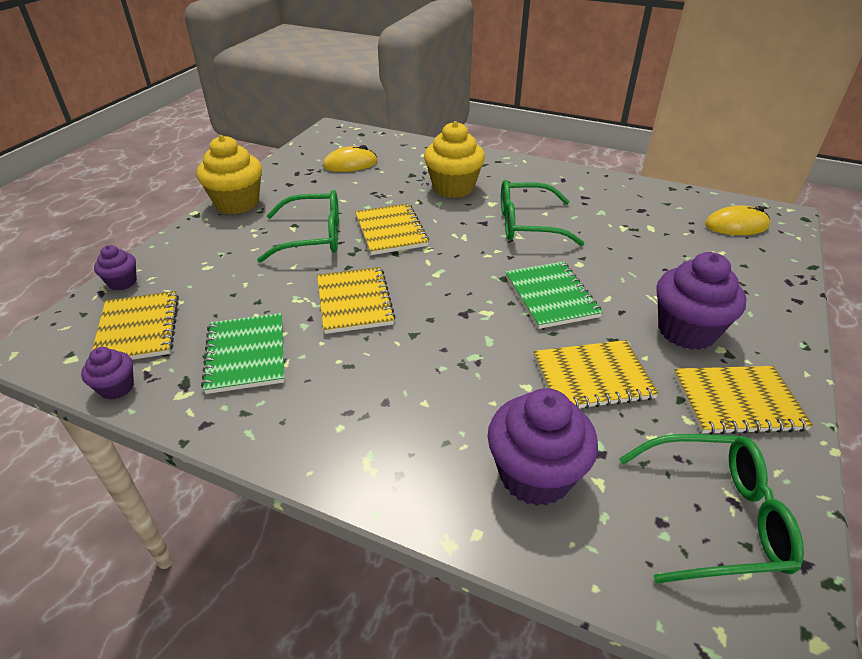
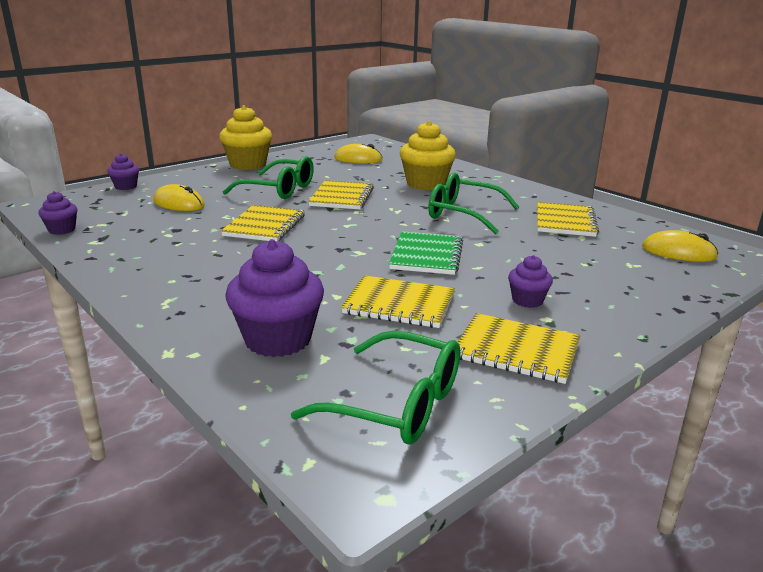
camera: 25 degrees right, 15 degrees down
(138, 329) = (107, 208): yellow notebook -> yellow notebook (565, 221)
(220, 294) = (179, 204): none -> yellow mouse
(246, 354) = (157, 234): green notebook -> none
(686, 331) = (527, 300): purple cupcake -> purple cupcake, size x0.52

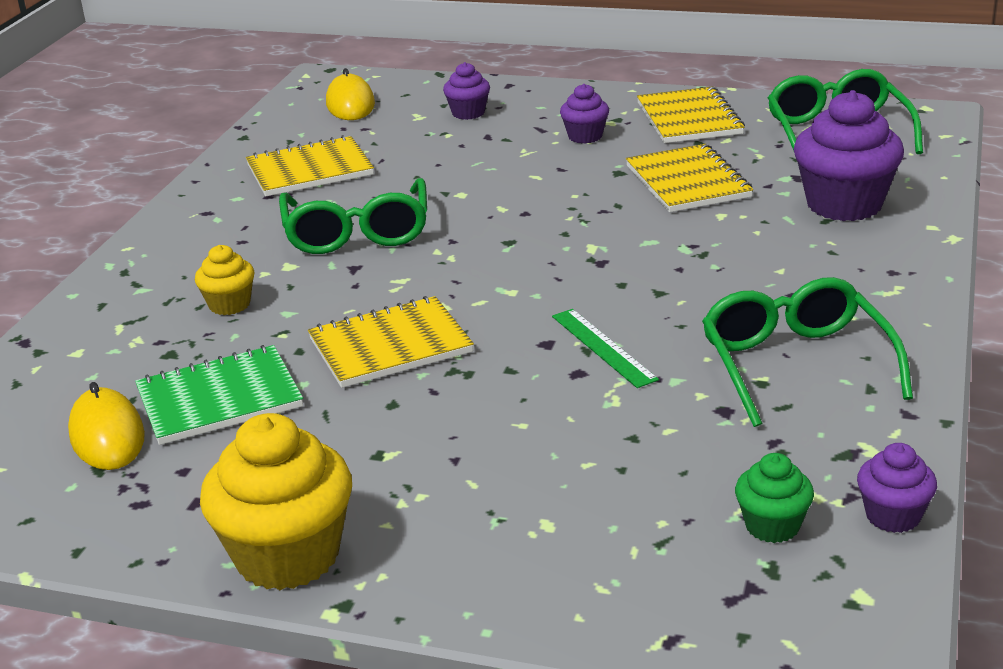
camera: 120 degrees left, 5 degrees up
(107, 213) = (772, 526): none -> green cupcake
(126, 186) = (629, 621): purple cupcake -> purple cupcake (468, 113)
(179, 204) = (625, 482): yellow mouse -> none
(264, 226) = (603, 347): yellow notebook -> green ruler
(279, 190) = (420, 422): green glasses -> green glasses (795, 364)
(426, 184) = (229, 304): yellow cupcake -> yellow cupcake, size x0.52
(426, 255) = (543, 208): green notebook -> green notebook (219, 399)

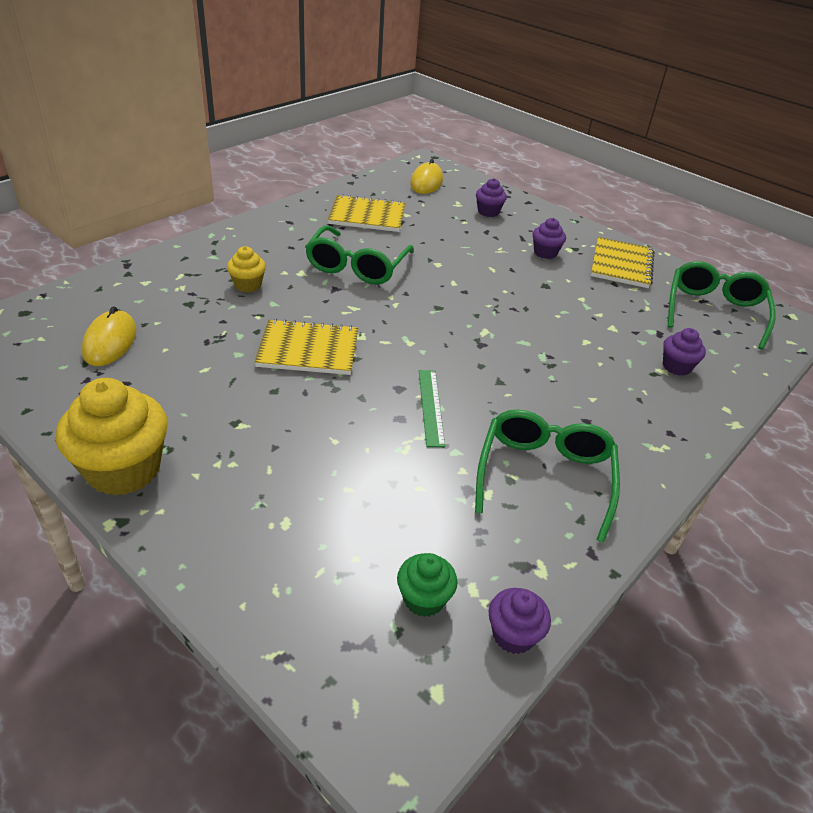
camera: 20 degrees right, 10 degrees up
(219, 399) = (187, 344): green notebook -> none
(687, 182) = (584, 309): yellow notebook -> none
(844, 204) = (676, 367): purple cupcake -> purple cupcake, size x0.52

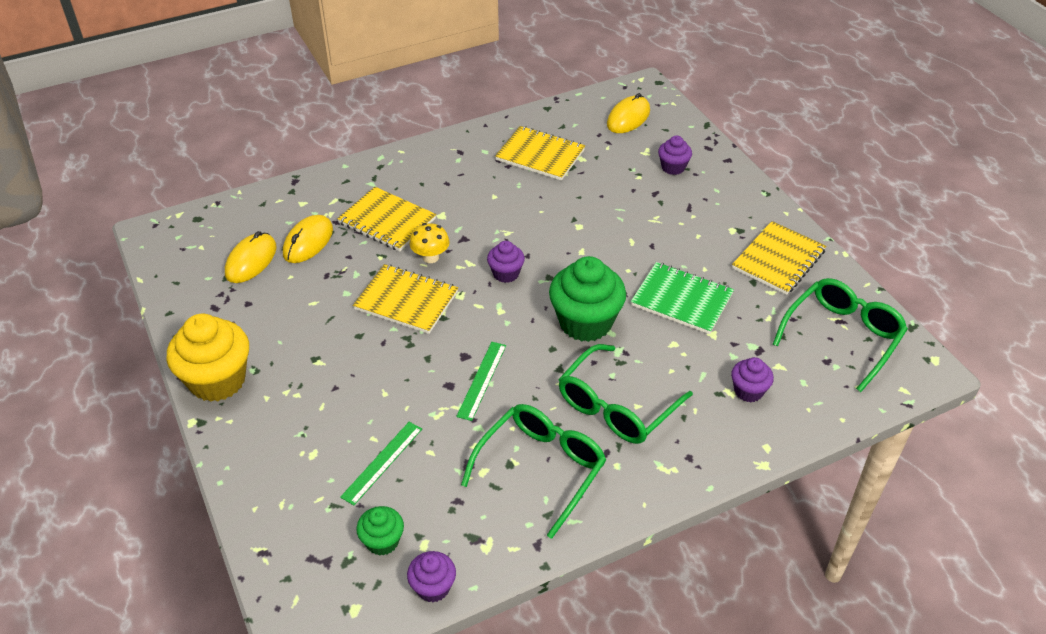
camera: 25 degrees right, 5 degrees up
(170, 315) = (308, 242): none -> yellow mouse
(248, 285) = (387, 221): yellow cupcake -> yellow notebook
(311, 309) = (430, 257): none -> yellow mushroom
(357, 266) = (497, 216): green glasses -> green glasses (616, 407)
(373, 511) = (382, 462): none -> green ruler
(497, 338) = (585, 322): none -> green cupcake
(545, 253) = (701, 231): purple cupcake -> purple cupcake (506, 273)
(567, 306) = (681, 300): none -> green notebook

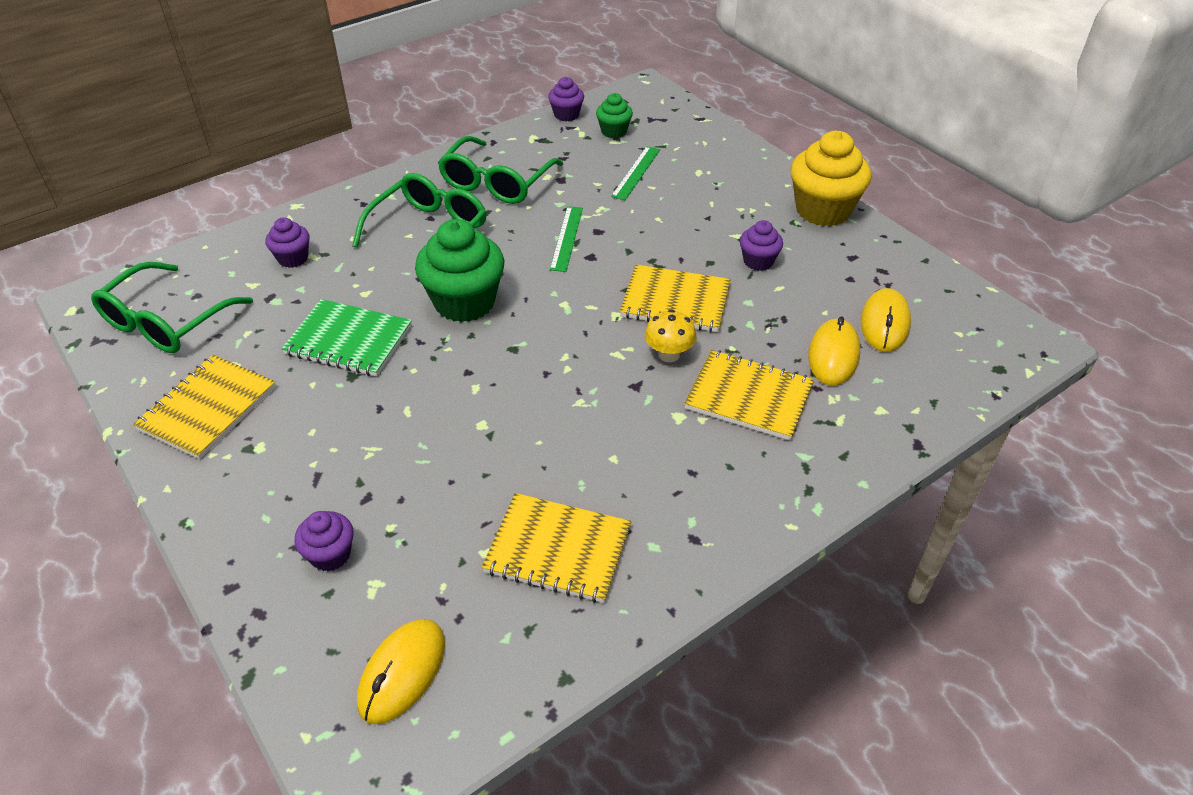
camera: 170 degrees right, 0 degrees up
(506, 273) = (568, 346): purple cupcake -> purple cupcake (758, 261)

